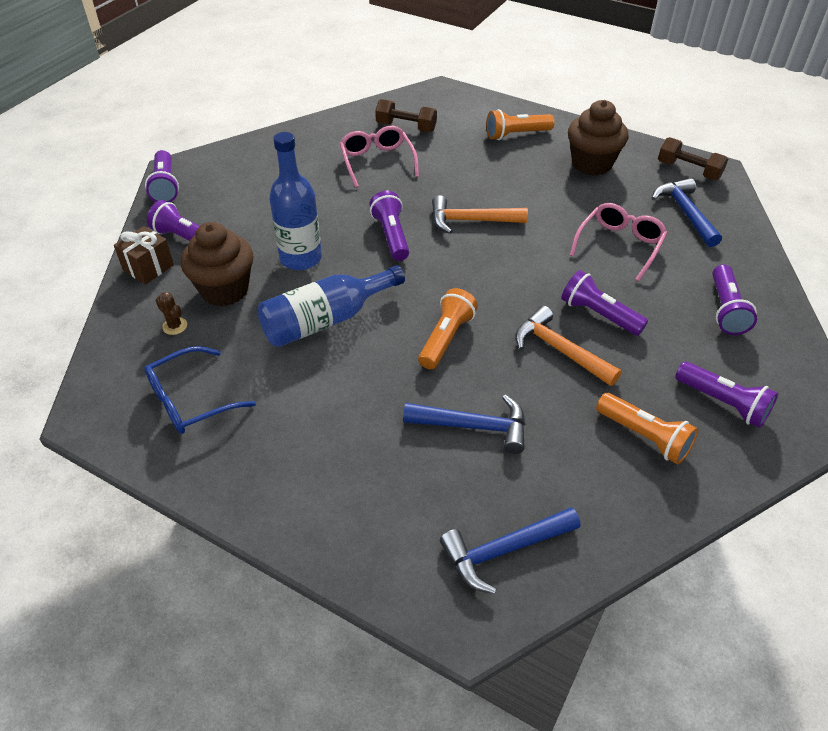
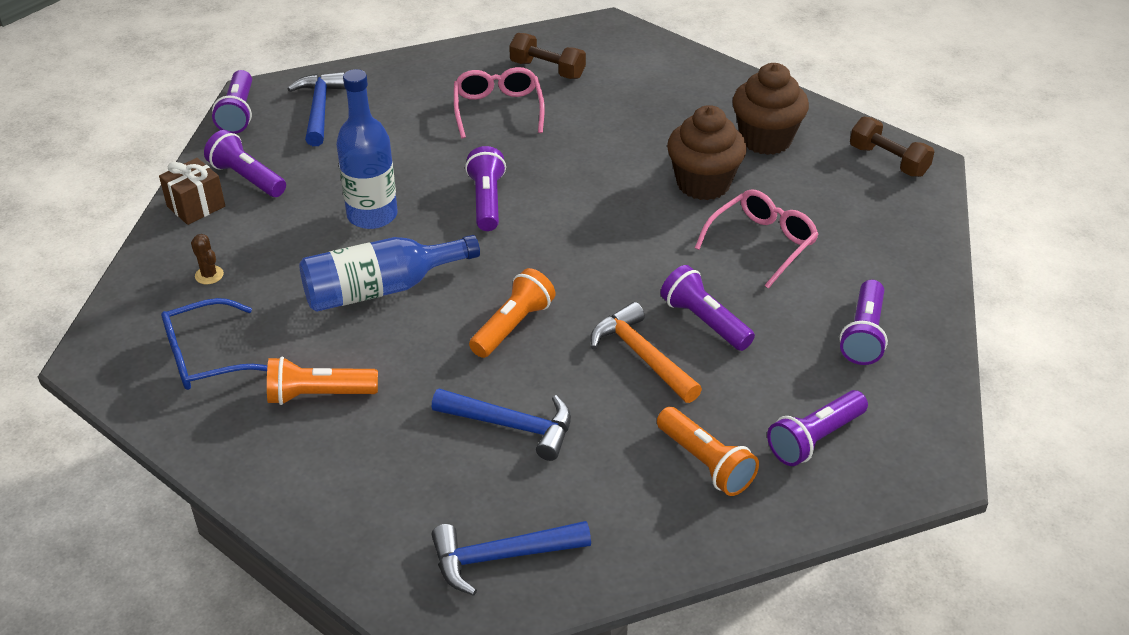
camera: 10 degrees right, 5 degrees down
(224, 290) = (275, 241): brown cupcake -> brown cupcake (703, 184)
(471, 220) = (589, 193): orange hammer -> none
(516, 135) = (683, 93): orange flashlight -> orange flashlight (319, 395)
(685, 213) = (862, 213): blue hammer -> blue hammer (319, 109)
(723, 403) = (815, 439): purple flashlight -> purple flashlight turned 90 degrees clockwise

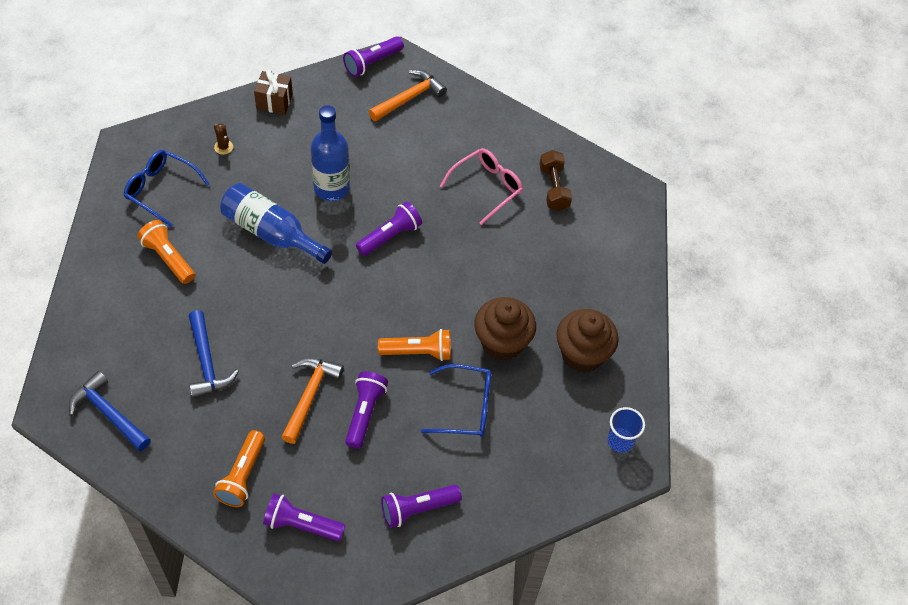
camera: 50 degrees right, 15 degrees up
(209, 275) = (223, 147): brown cactus -> brown cactus turned 45 degrees counterclockwise
(247, 178) = (317, 107): purple flashlight -> none
(319, 109) = (409, 98): blue hammer -> orange hammer
(513, 326) = (287, 316): orange flashlight -> orange flashlight (418, 352)
(762, 243) = (466, 407): pink glasses -> blue glasses
(888, 161) = (620, 441): brown dumbbell -> blue cup

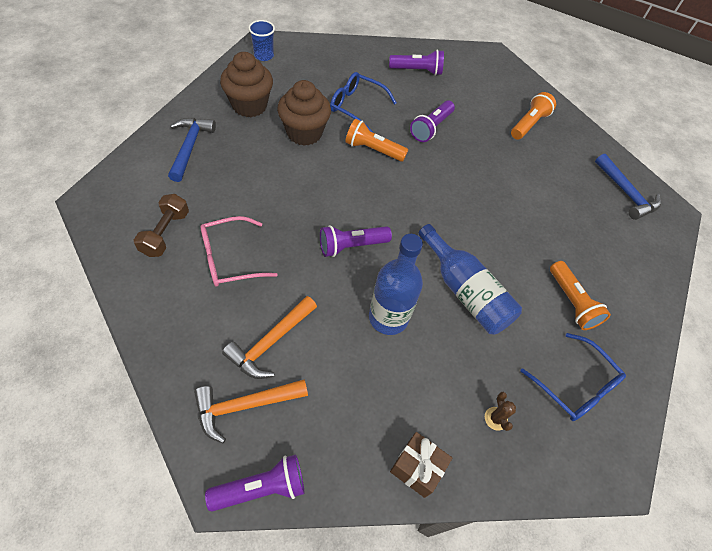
camera: 160 degrees left, 0 degrees up
(206, 362) = (545, 201): blue hammer -> blue hammer (190, 147)
(301, 524) = (494, 88): purple flashlight -> none
(310, 396) = (468, 151): orange hammer -> orange hammer (270, 342)

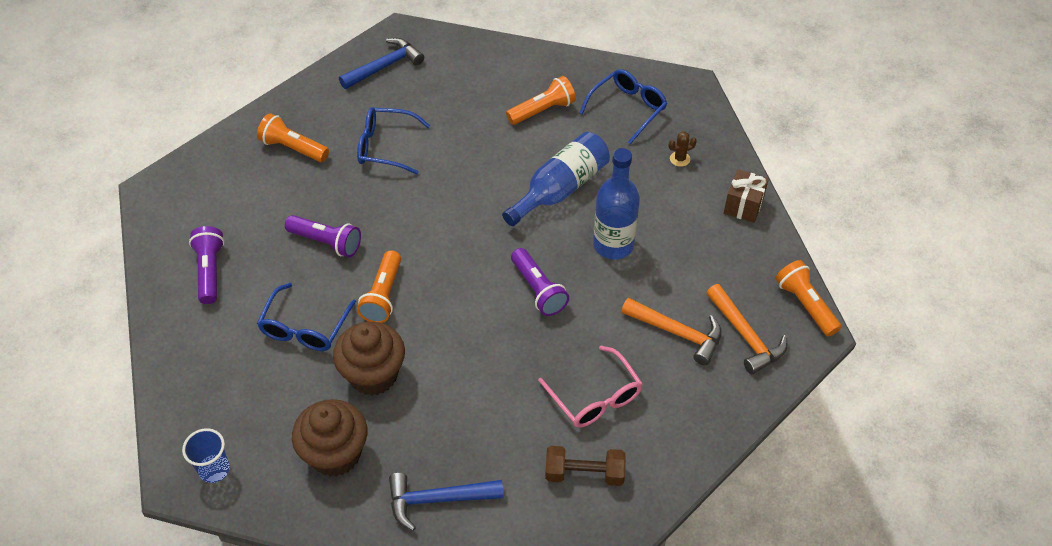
camera: 95 degrees left, 5 degrees down
(261, 488) = (805, 305): purple flashlight -> orange flashlight
(527, 177) = (385, 146): none -> blue glasses

